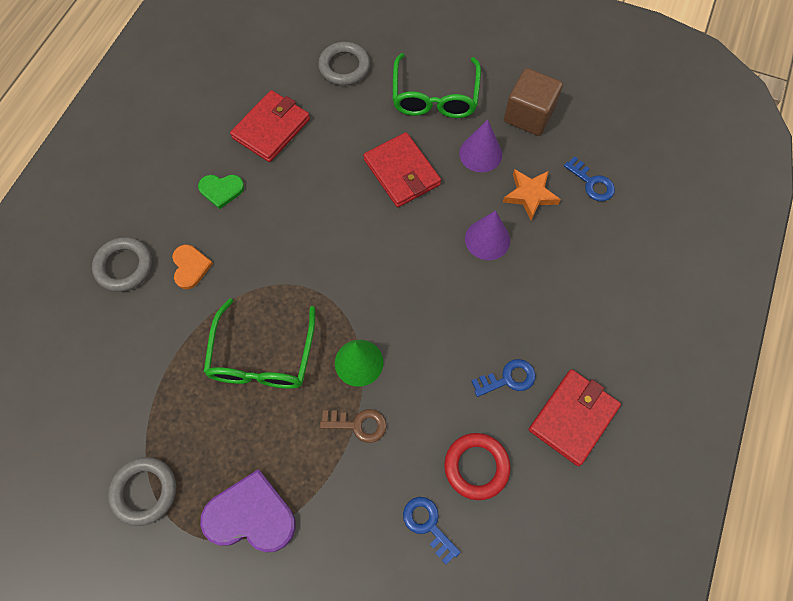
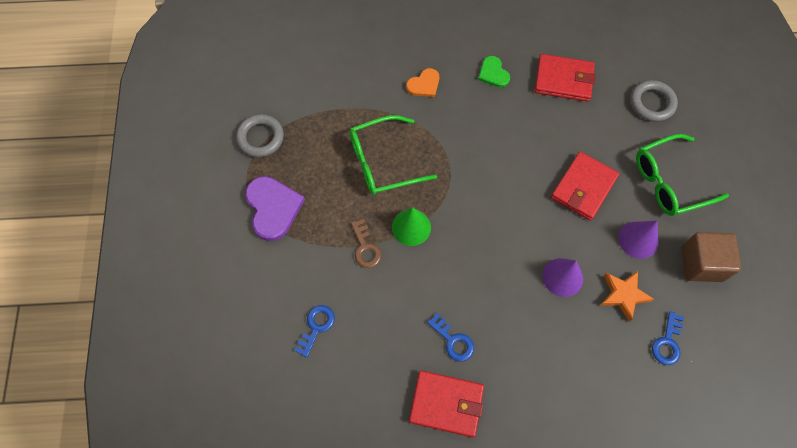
camera: 65 degrees right, 0 degrees up
(124, 266) = (402, 45): grey ring -> none
(476, 467) = (373, 344): red ring -> none

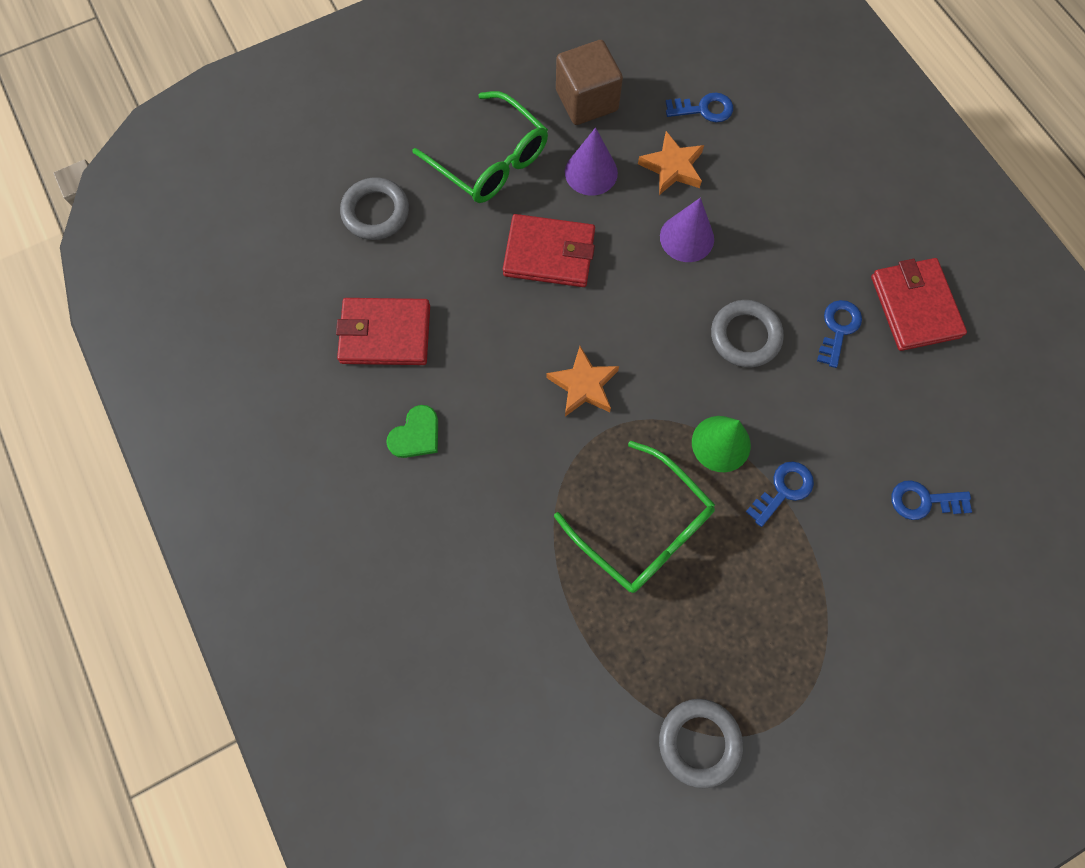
camera: 115 degrees left, 5 degrees up
(273, 208) = (800, 654): purple heart -> none
(365, 248) = (783, 490): brown key -> blue key
(424, 84) = (482, 528): orange heart -> none
(474, 277) = (745, 336): none -> grey ring
(484, 169) = (583, 385): none -> orange star
(563, 80) = (385, 334): red wallet -> red wallet turned 75 degrees counterclockwise

